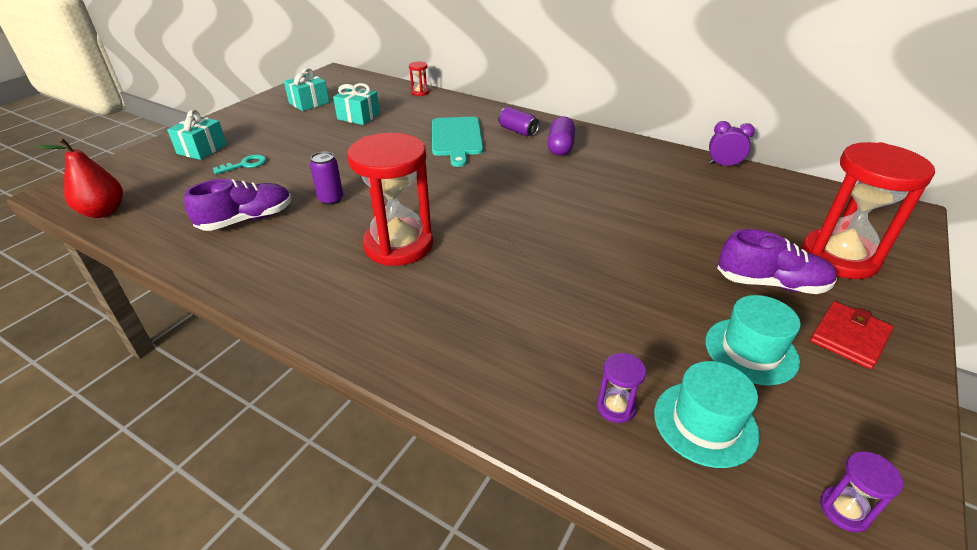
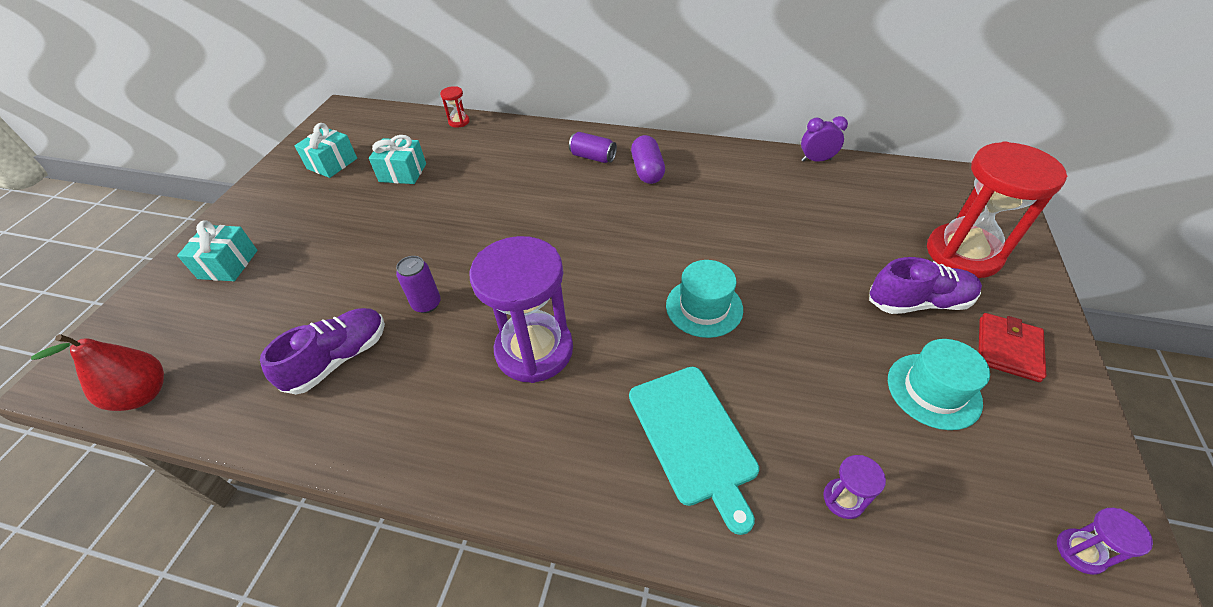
camera: 15 degrees left, 10 degrees up
(245, 165) = (296, 276): turquoise key -> none
(398, 245) = (534, 350): red hourglass -> purple hourglass
(456, 138) = (531, 181): turquoise cutting board -> turquoise cutting board (693, 437)
(705, 423) = (929, 491): turquoise hat -> turquoise hat (704, 307)

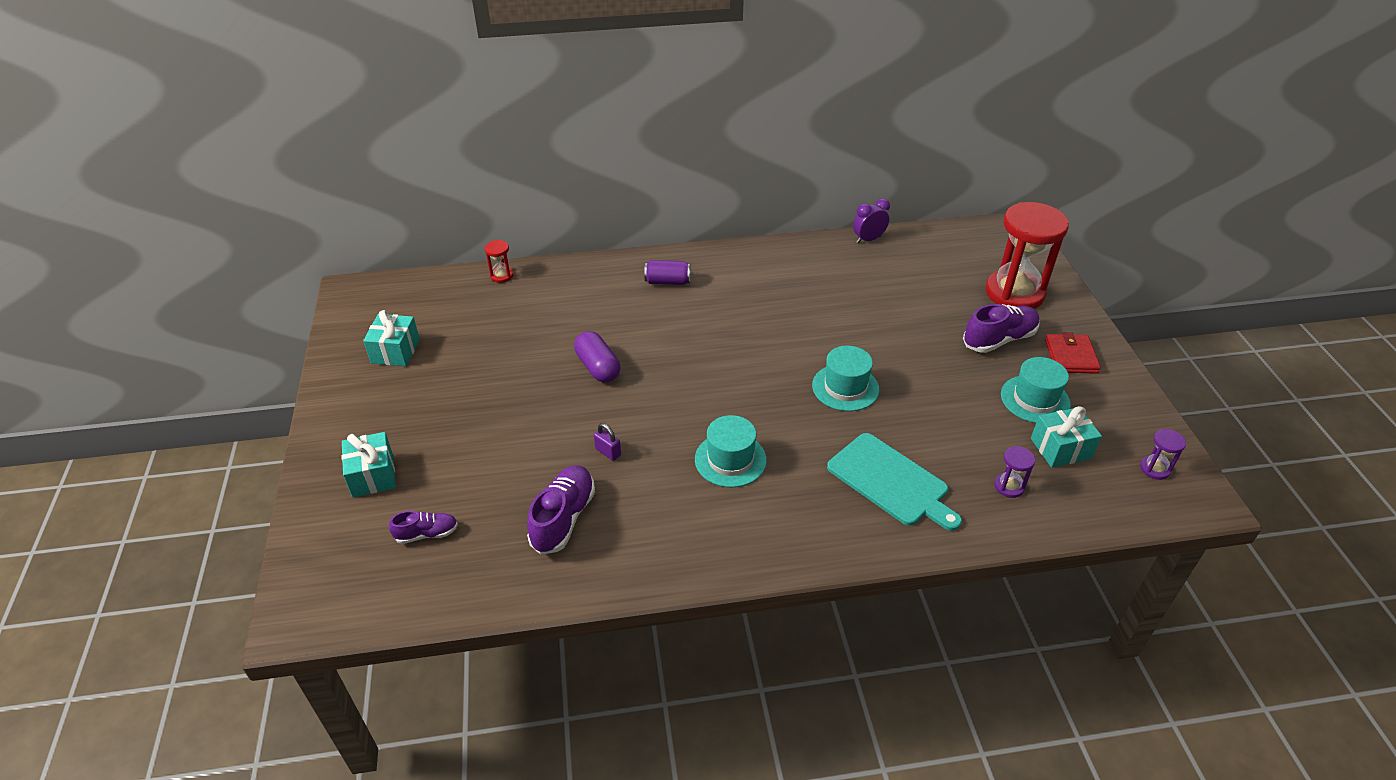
camera: 25 degrees left, 5 degrees down
(143, 394) = (399, 603): red pear -> none
(220, 333) = (427, 534): none -> purple shoe
(403, 173) = (483, 342): turquoise gift -> turquoise gift (1060, 448)
(427, 304) = (608, 452): purple can -> purple padlock
(534, 350) = (730, 460): purple hourglass -> turquoise hat
(647, 170) = (727, 283): purple capsule -> purple capsule (598, 367)

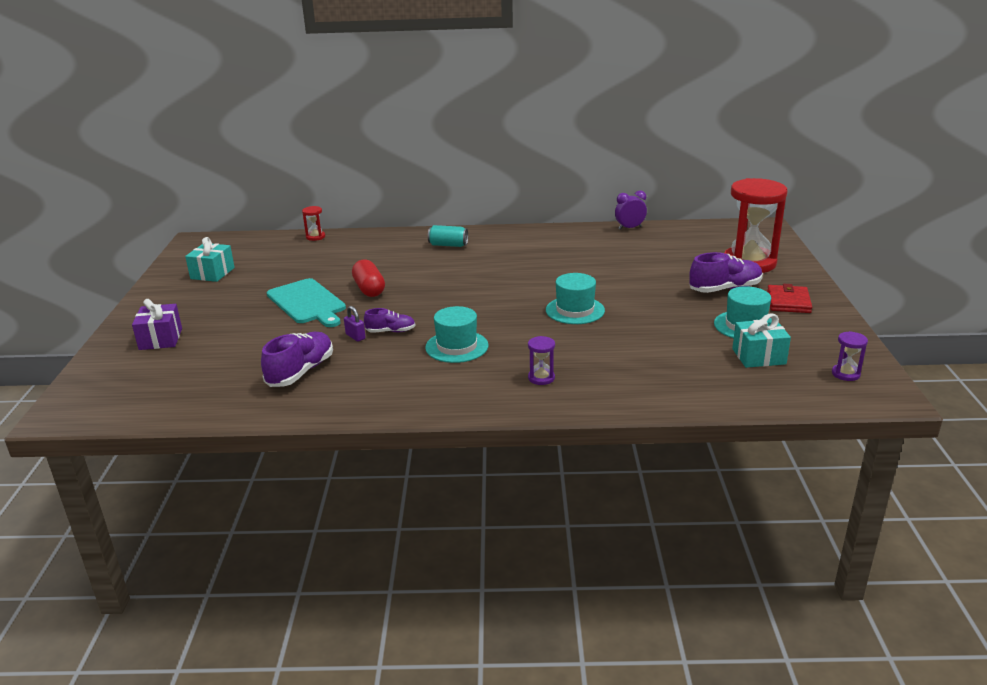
camera: 10 degrees right, 15 degrees down
(373, 475) = (160, 339): turquoise gift -> purple gift
(427, 534) = (186, 374): purple shoe -> purple shoe (390, 331)
(598, 367) = (369, 289): purple capsule -> red capsule
(667, 282) = (448, 245): purple can -> turquoise can
(891, 481) = (593, 367): turquoise cutting board -> turquoise cutting board (307, 303)
(1009, 486) = (701, 377): purple hourglass -> purple hourglass (541, 378)

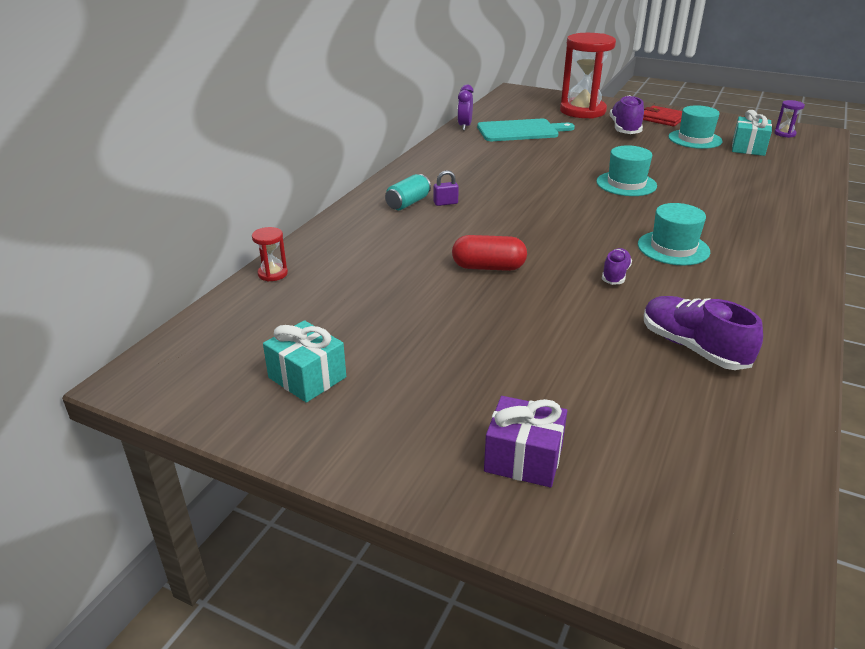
camera: 65 degrees left, 5 degrees up
(307, 303) = (493, 313): turquoise cutting board -> turquoise cutting board (520, 131)
(355, 336) = (615, 297): purple padlock -> purple padlock (445, 203)
(541, 378) = (756, 225): purple hourglass -> none

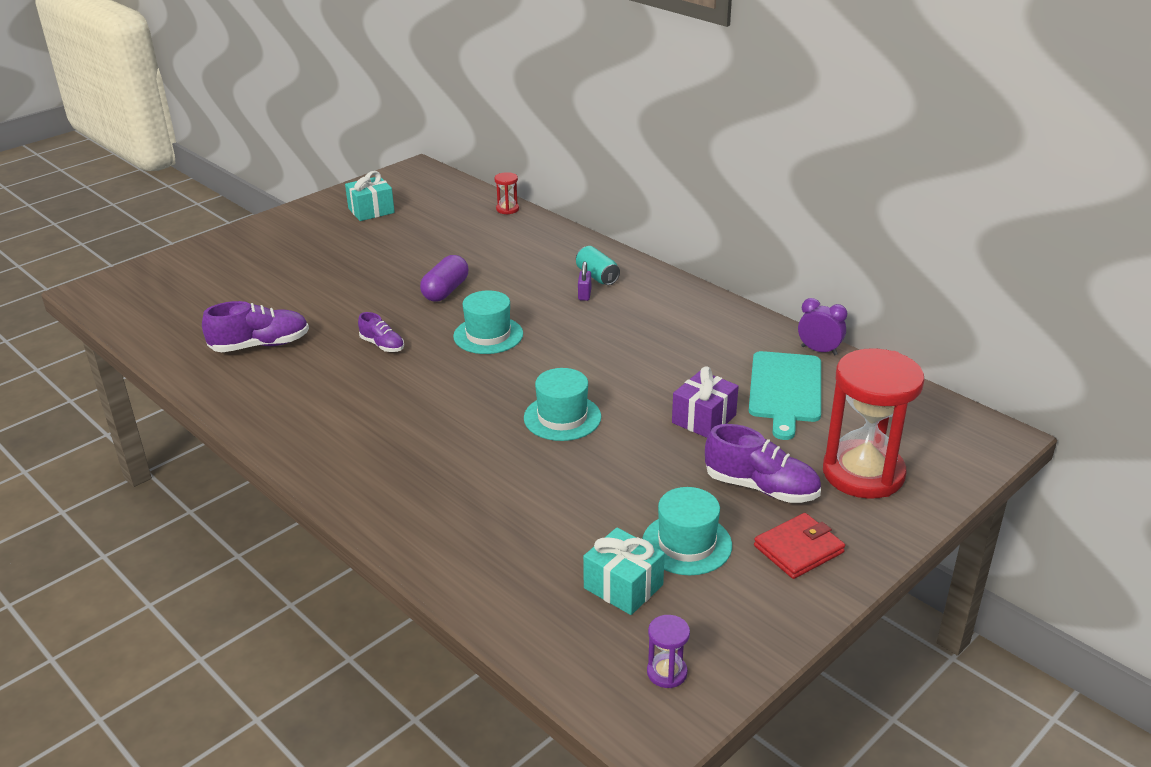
camera: 110 degrees right, 0 degrees up
(488, 267) = (445, 291): red capsule -> purple capsule
(523, 458) = (237, 258): purple gift -> purple gift (704, 419)
(673, 248) = (398, 392): turquoise hat -> turquoise hat (488, 335)

